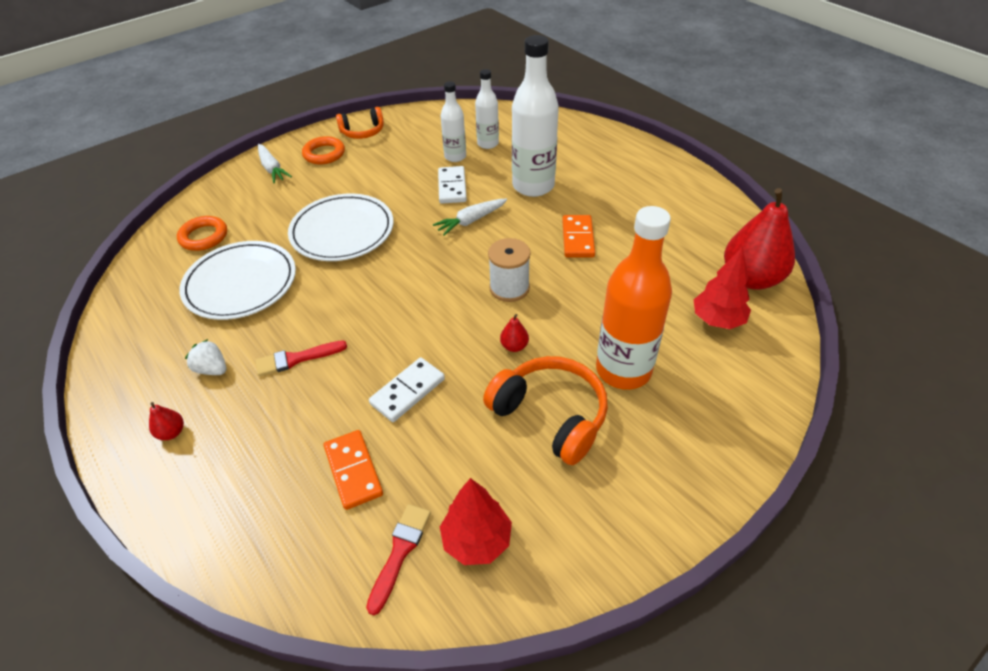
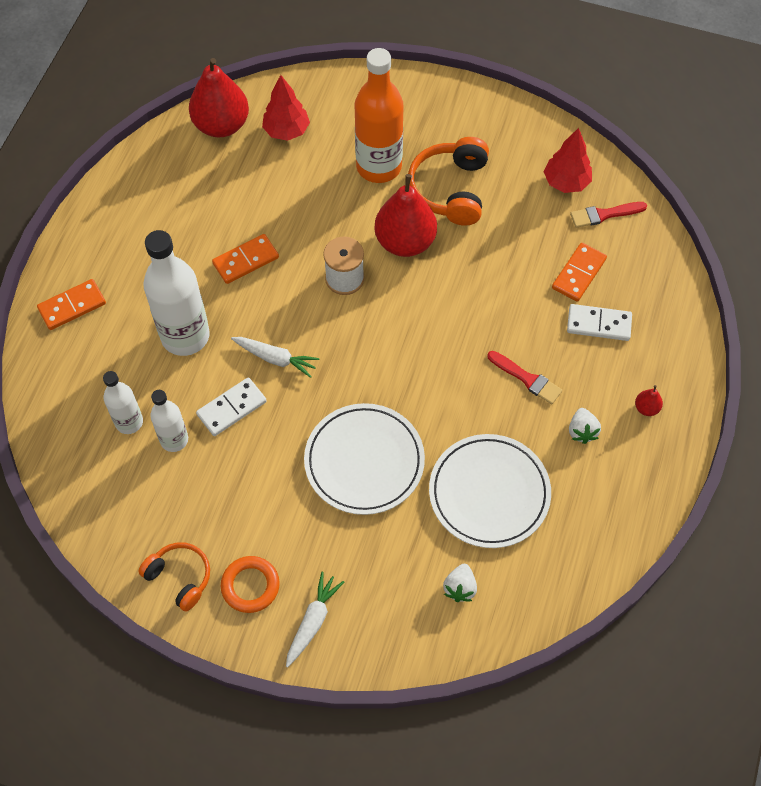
camera: 125 degrees left, 15 degrees up
(204, 237) = (460, 588): orange ring -> white strawberry
(408, 391) = (496, 283): white domino -> white domino (599, 324)
(514, 346) = (405, 242): red pear -> red pear, size x2.46
(605, 147) = (72, 306): none -> orange domino

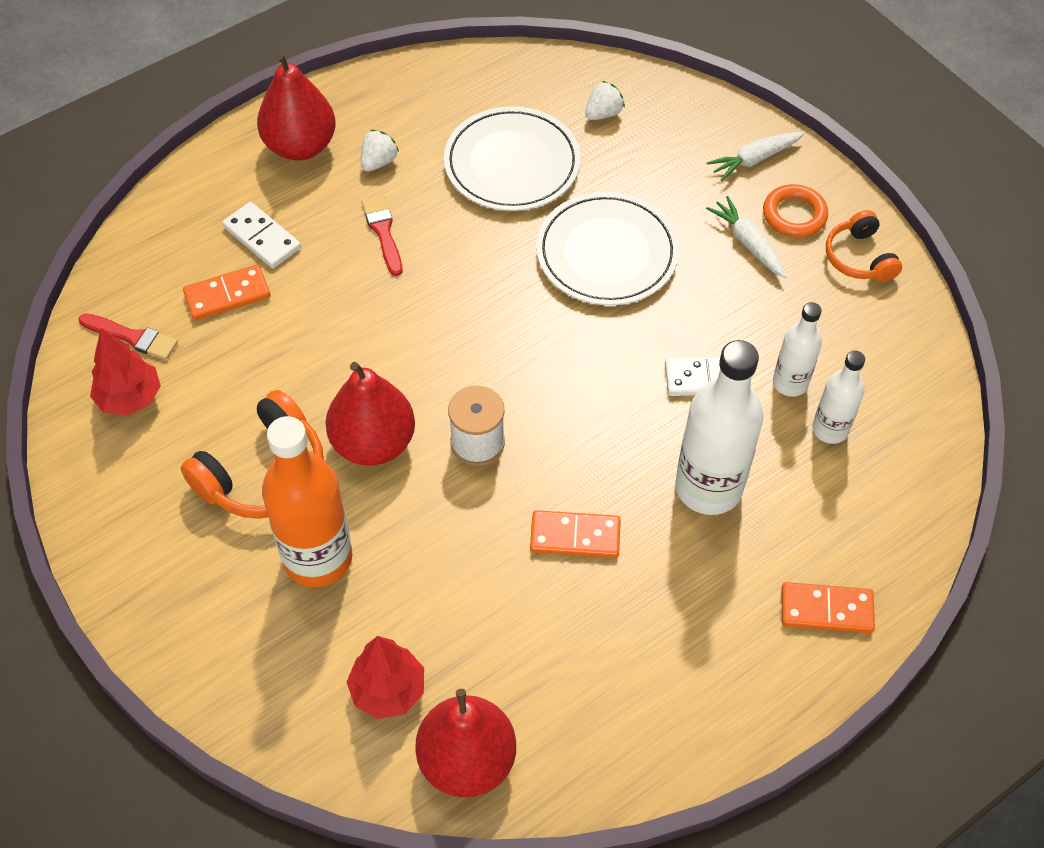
camera: 145 degrees left, 5 degrees down
(275, 358) = (623, 402): white carrot -> white carrot (748, 243)
(646, 408) = (300, 146): red pear -> red pear, size x2.46

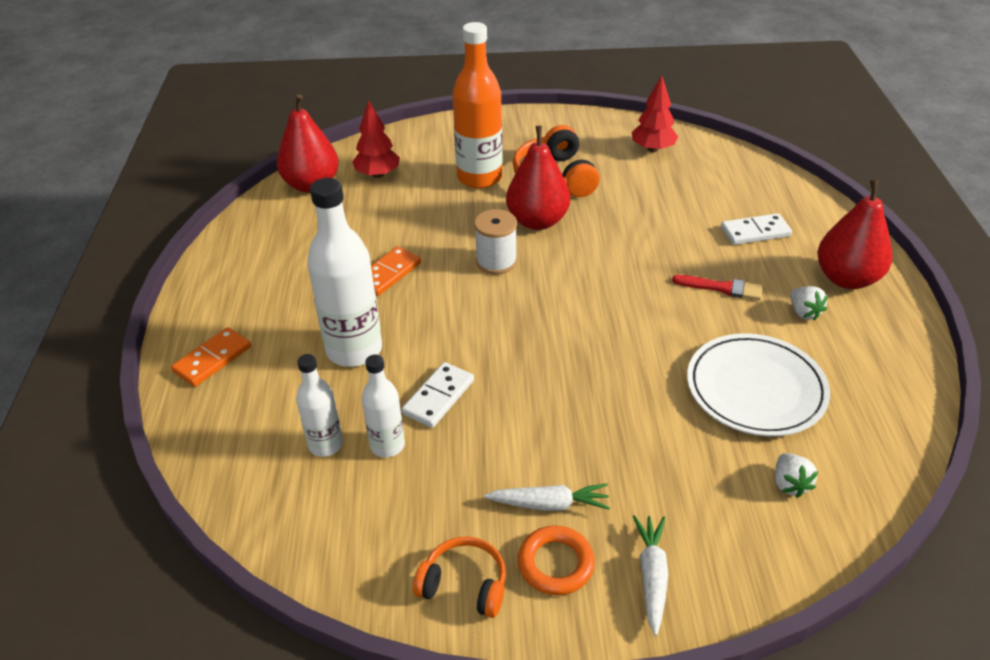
camera: 125 degrees right, 15 degrees down
(132, 337) = (701, 161): red brush -> none
(227, 295) = (710, 203): orange domino -> none
(607, 253) = (610, 401): white plate -> none

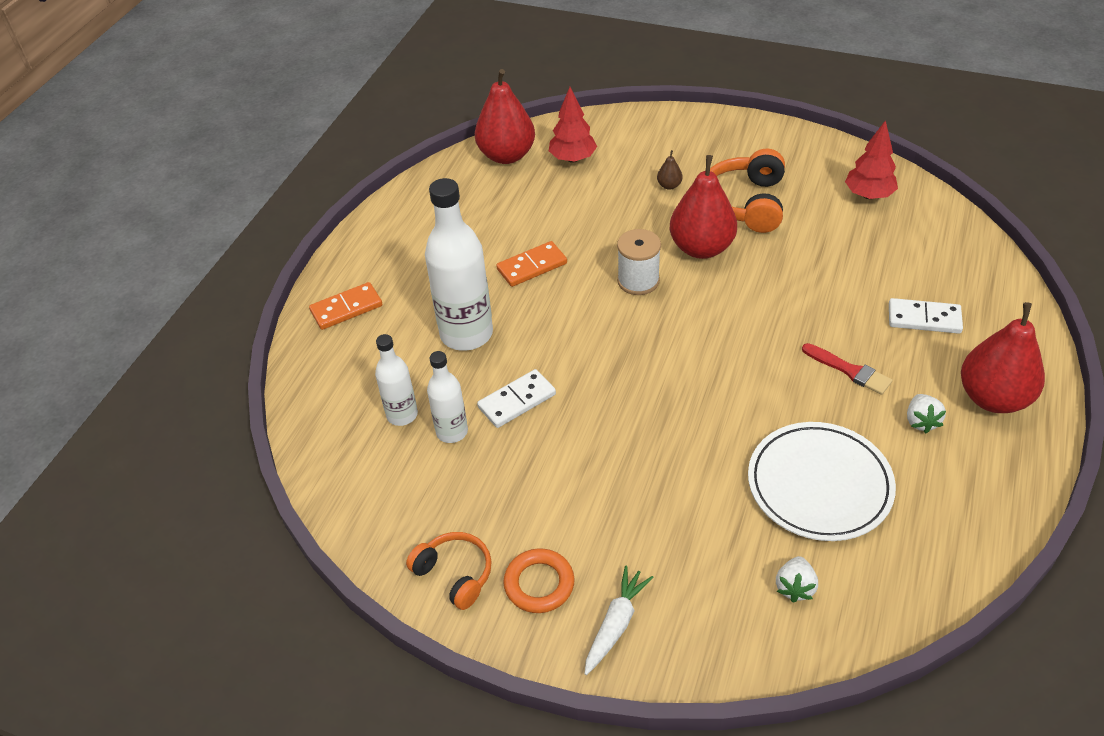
camera: 25 degrees right, 5 degrees up
(479, 178) = (669, 185): orange bottle -> brown pear
(549, 504) = (561, 530): white carrot -> none

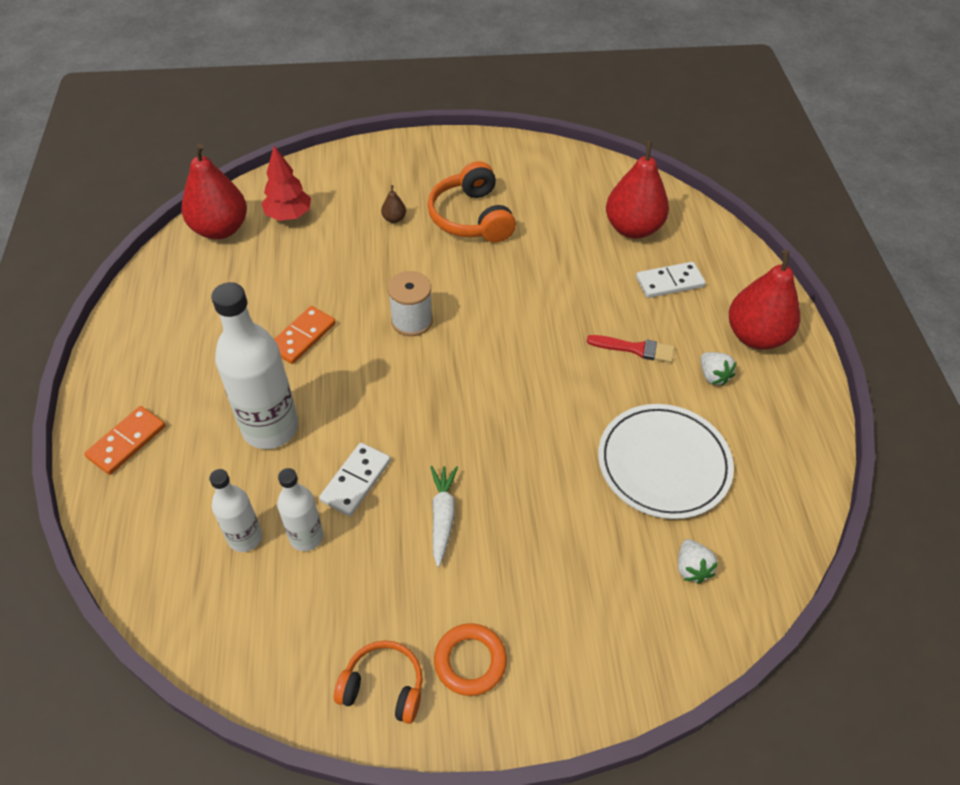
camera: 30 degrees left, 5 degrees up
(616, 624) = (560, 671): white carrot -> white carrot (442, 517)
(701, 248) = (453, 272): red pear -> red pear (633, 228)
(868, 195) = (570, 182): red tree -> none

